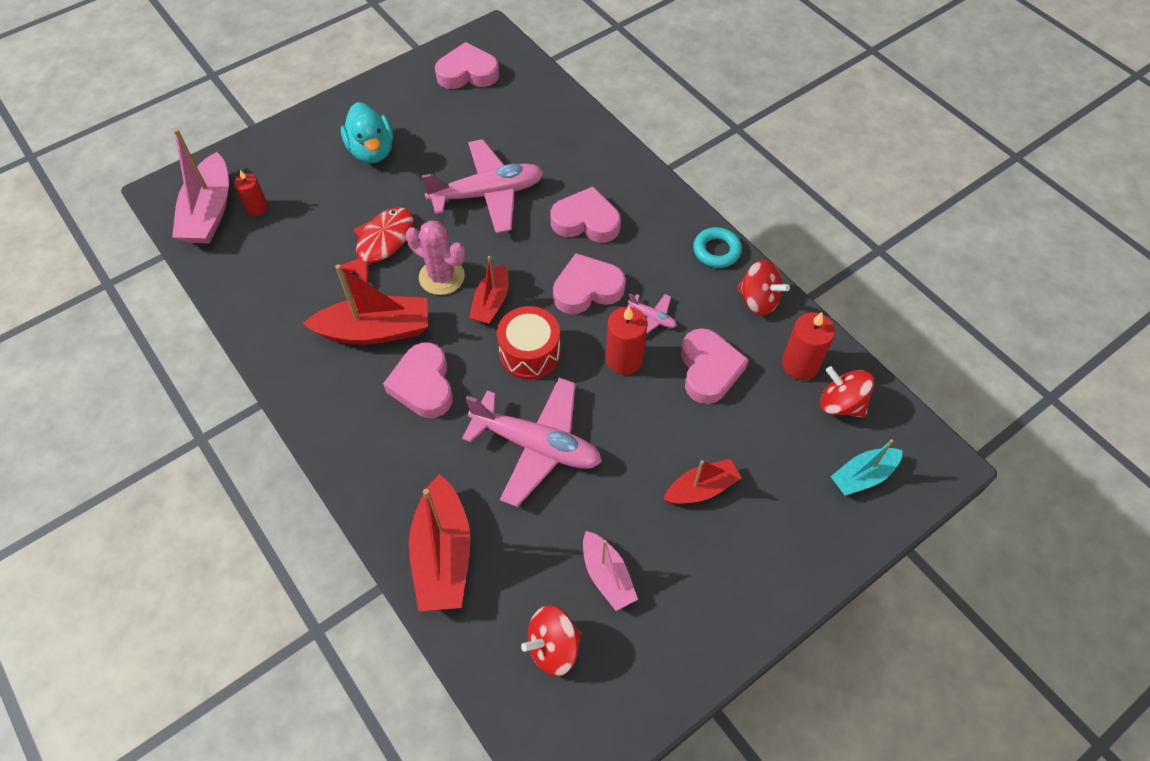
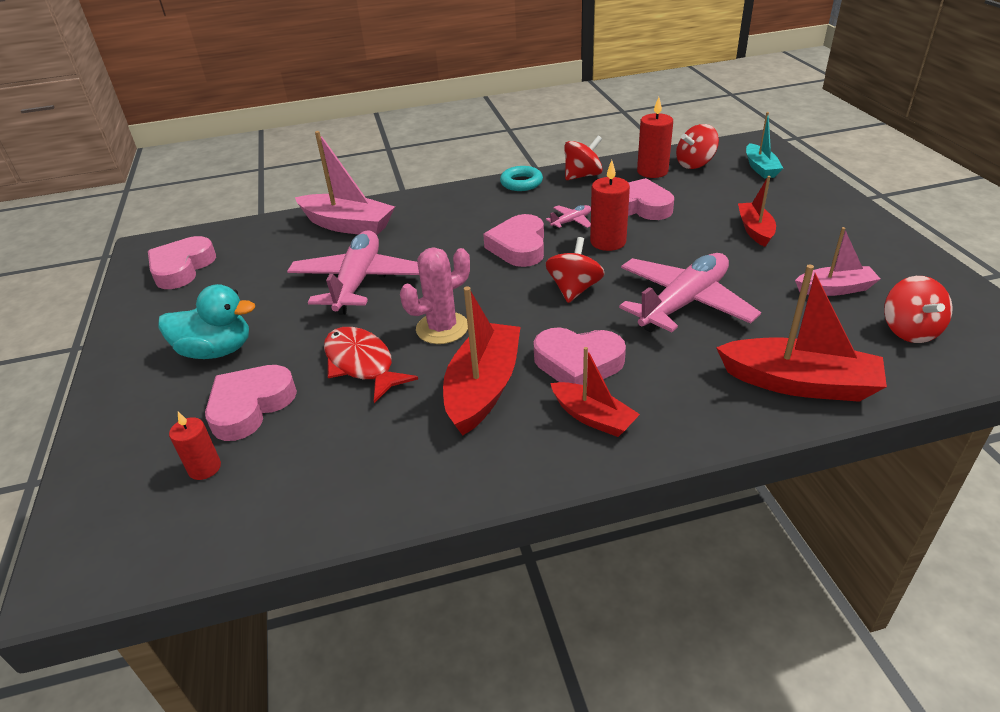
camera: 65 degrees left, 20 degrees down
(209, 212) = (163, 523): pink boat -> pink boat (347, 225)
(491, 302) = (498, 302): red boat -> red boat (593, 417)
(530, 353) = (574, 289): red drum -> red spinning top
(586, 221) = (440, 234): pink heart -> pink heart (250, 406)

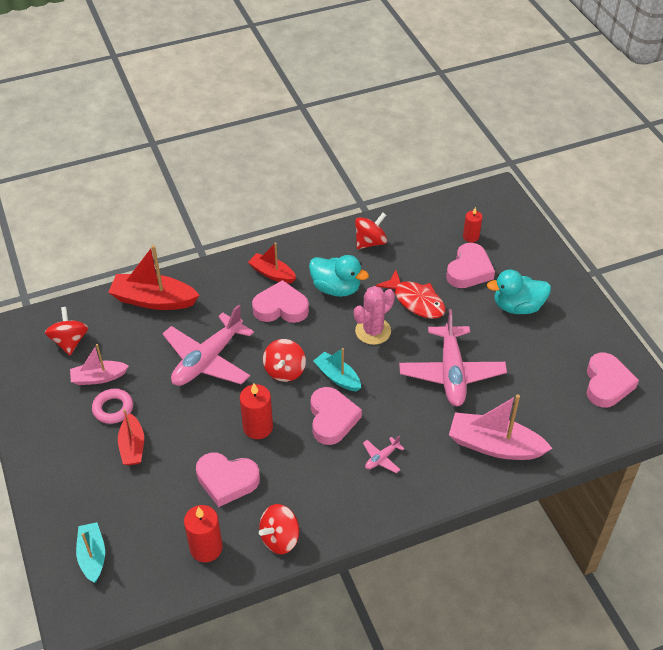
camera: 170 degrees right, 10 degrees up
(483, 388) = (336, 288): red boat -> turquoise duck
(505, 282) = (337, 377): none -> turquoise boat
(521, 183) = (343, 523): turquoise ring -> none
(571, 221) = (289, 455): pink plane -> pink plane (382, 458)
(695, 164) = (158, 565): red spinning top -> red spinning top (370, 242)
(796, 260) = (113, 408): none -> pink ring

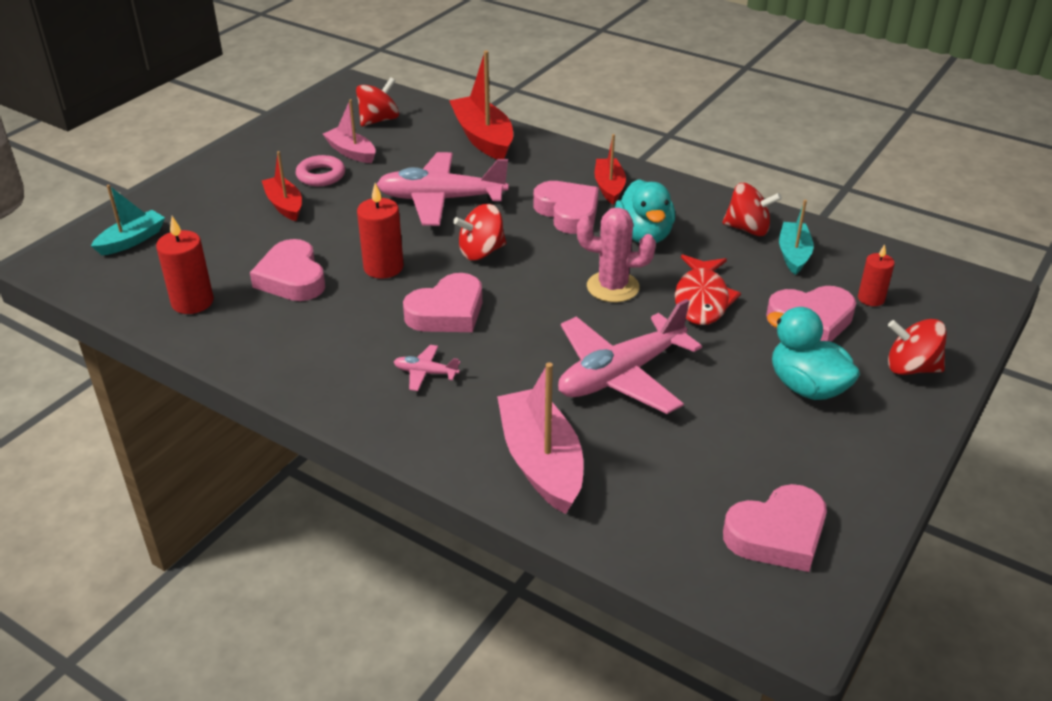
camera: 55 degrees right, 10 degrees down
(132, 446) = (284, 205): red boat -> red boat turned 105 degrees clockwise
(280, 538) = (243, 345): red spinning top -> red spinning top (911, 368)
(337, 377) = (513, 290): turquoise boat -> turquoise boat (793, 254)

